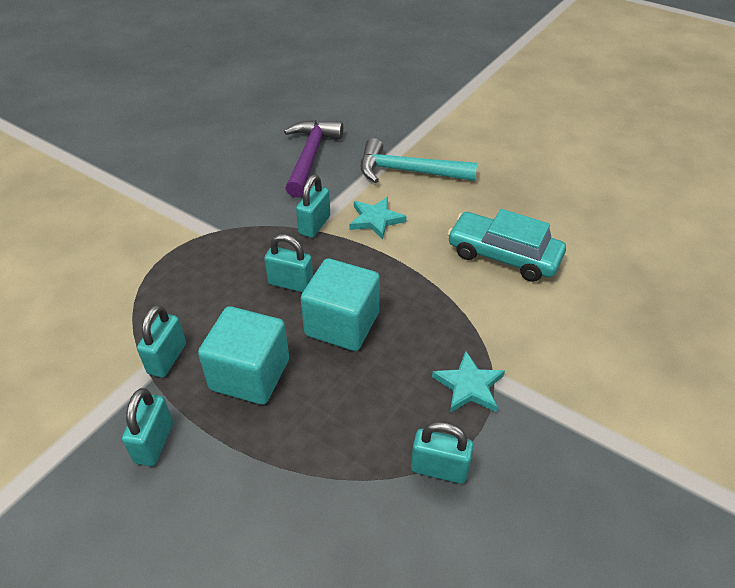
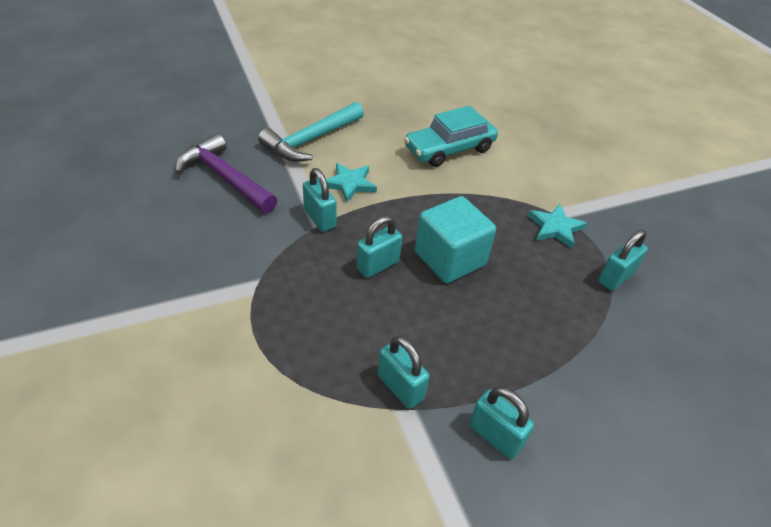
camera: 60 degrees left, 0 degrees up
(250, 374) = (462, 337): turquoise cube -> none

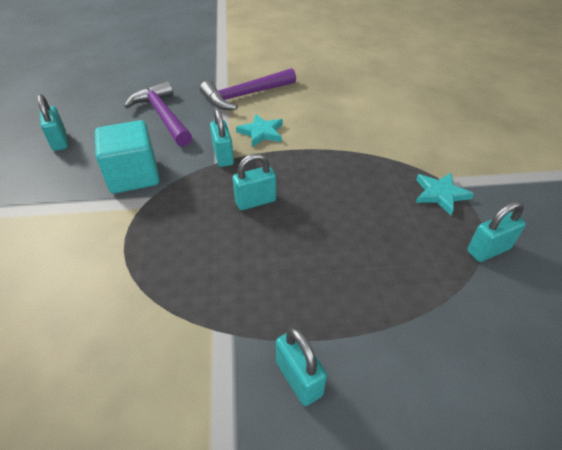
camera: 20 degrees right, 0 degrees up
(311, 140) = (245, 96): turquoise hammer -> purple hammer
(400, 387) = (227, 311): turquoise padlock -> turquoise padlock (60, 141)
(449, 149) = (363, 115): turquoise car -> none
(450, 258) = (324, 206): turquoise cube -> turquoise cube (133, 176)

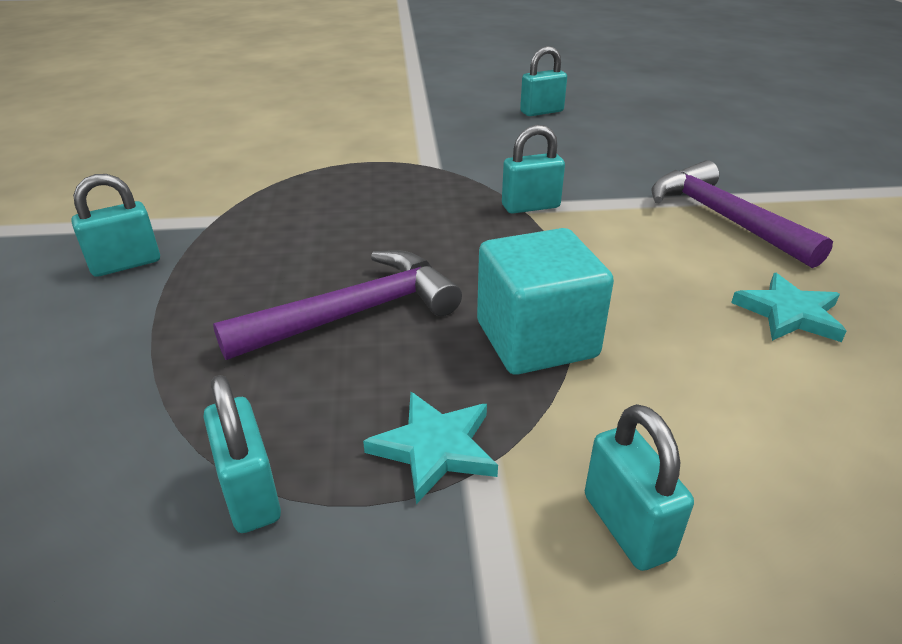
camera: 90 degrees right, 10 degrees down
(133, 176) = (479, 154): turquoise cube -> turquoise cube (536, 339)
(162, 116) = (622, 159): purple hammer -> purple hammer (355, 313)
(255, 201) = (425, 234): turquoise padlock -> turquoise padlock (627, 526)
(261, 132) = (606, 235): turquoise star -> turquoise star (789, 313)

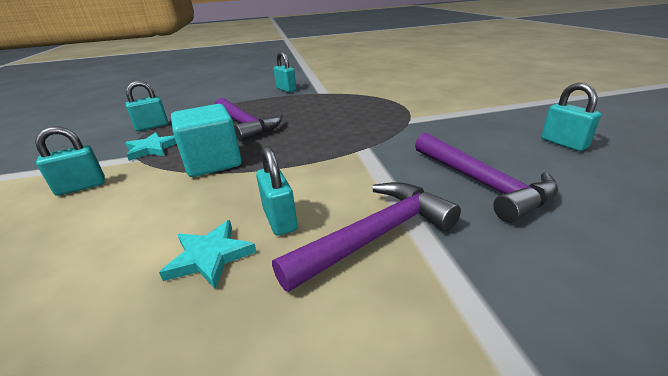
camera: 85 degrees right, 5 degrees down
(530, 206) = (363, 151): turquoise padlock -> turquoise padlock (280, 219)
(622, 159) = (482, 183): none -> purple hammer

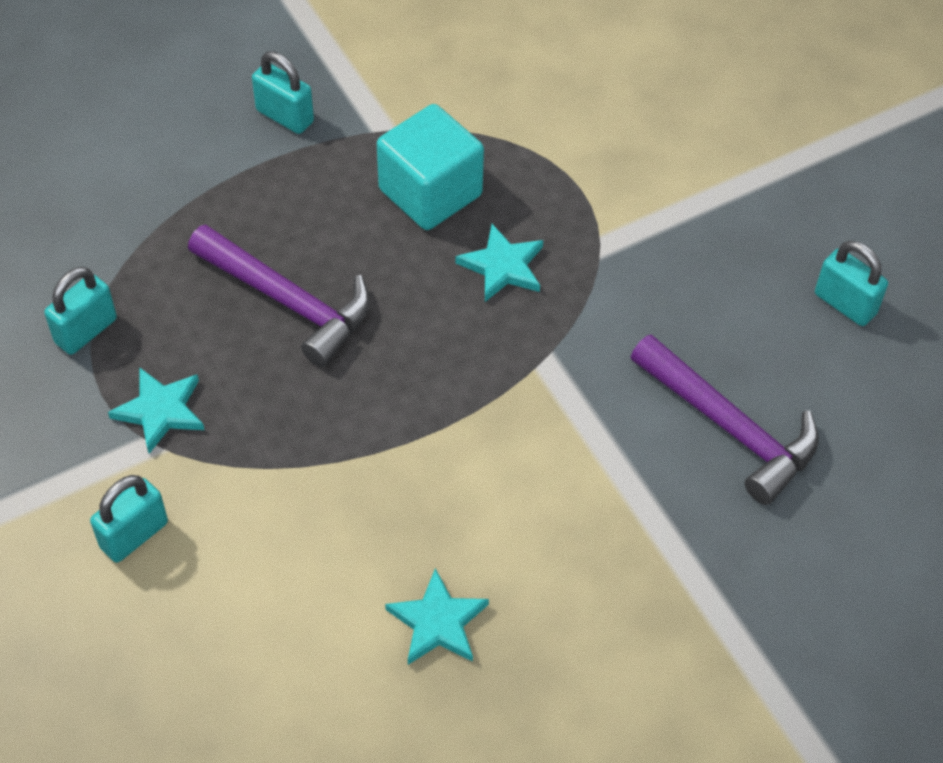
camera: 20 degrees left, 25 degrees up
(213, 162) = (309, 436): turquoise cube -> turquoise cube (430, 192)
(280, 219) = (489, 547): turquoise padlock -> none
(355, 122) = (502, 266): none -> turquoise star
(376, 235) = (616, 552): purple hammer -> none

